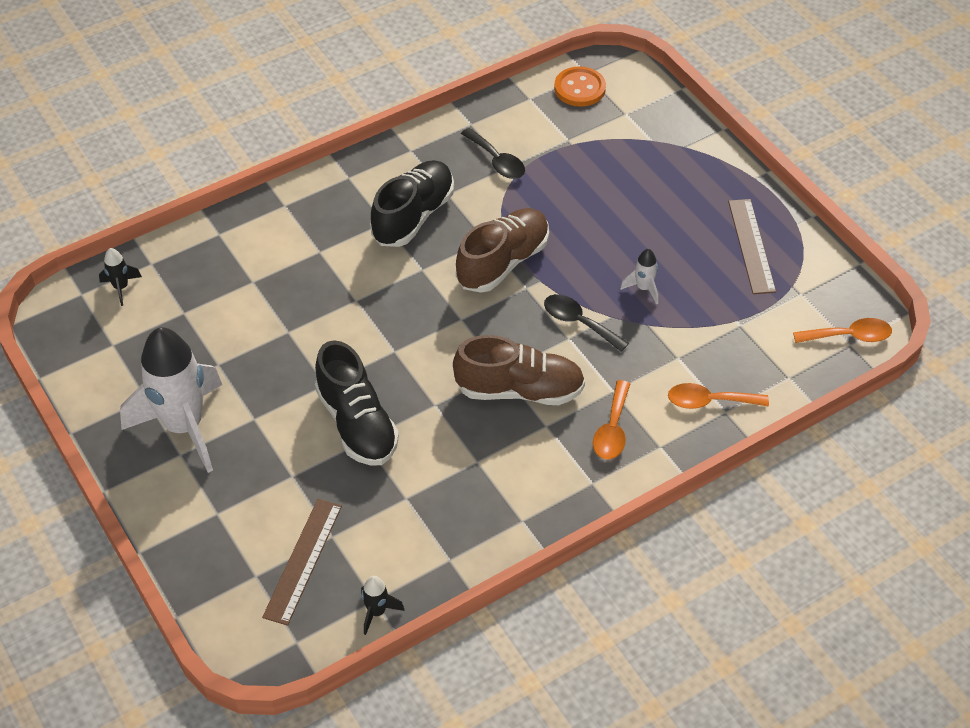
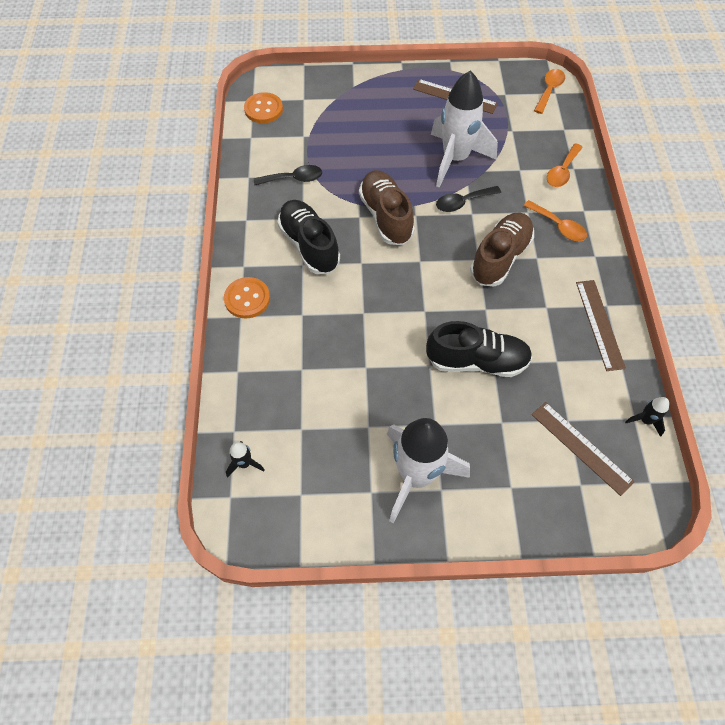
camera: 60 degrees left, 10 degrees up
(309, 200) = (247, 299): none -> orange button
(487, 522) = (599, 324): none -> brown ruler
(643, 288) = (455, 159): white rocket -> white rocket, size x2.47

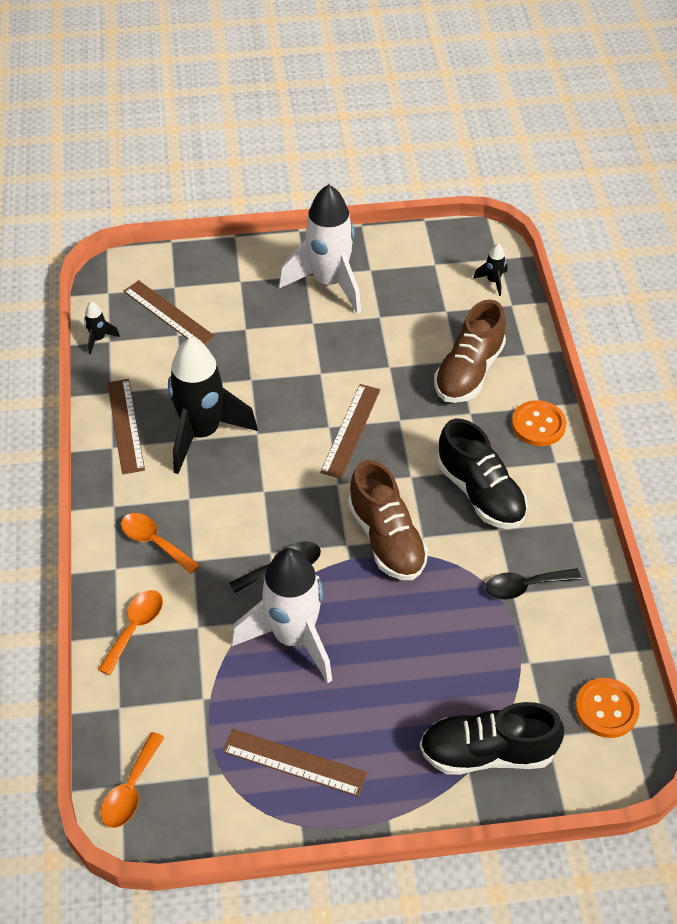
camera: 175 degrees right, 10 degrees down
(406, 305) = (350, 430): none -> brown ruler
(476, 361) = (269, 379): black shoe -> black shoe (487, 752)
(500, 258) = (236, 494): brown shoe -> brown shoe (469, 372)
(532, 312) = (202, 433): none -> black rocket

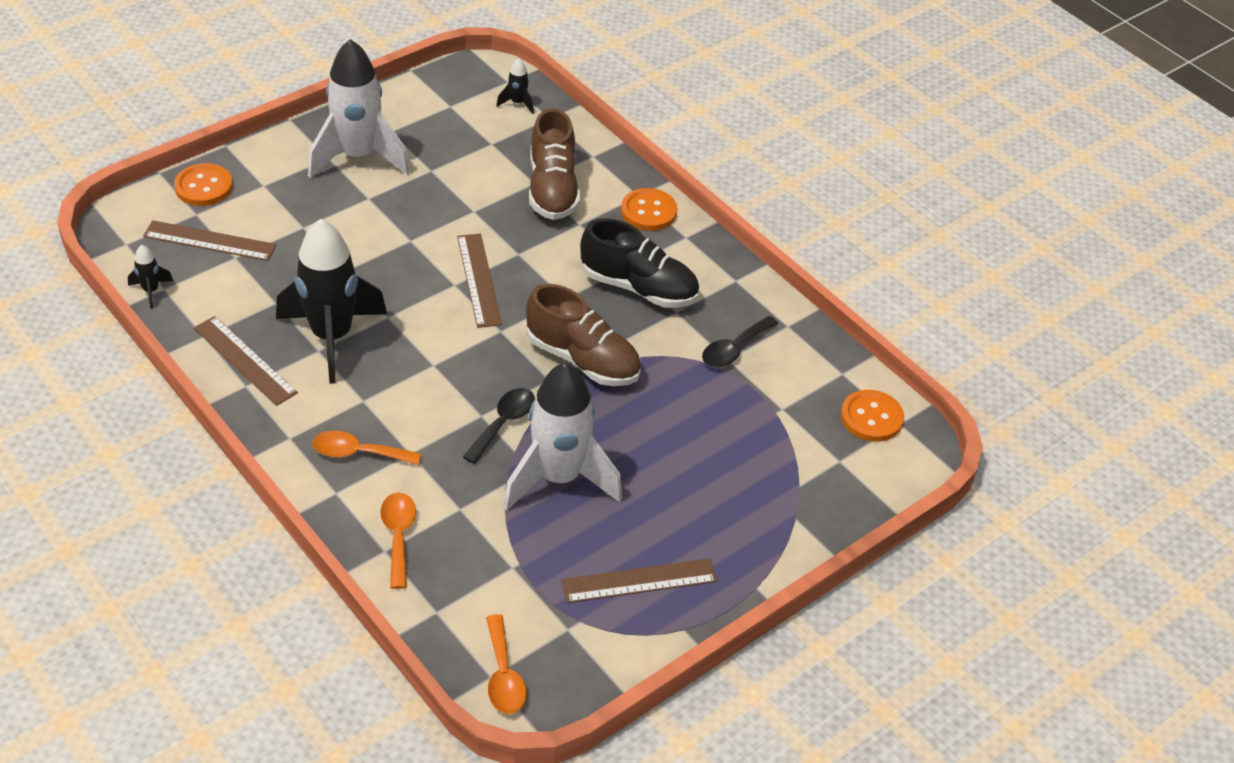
camera: 35 degrees left, 5 degrees down
(195, 266) = (203, 187): none -> orange button
(487, 752) = (800, 495): black shoe -> none

